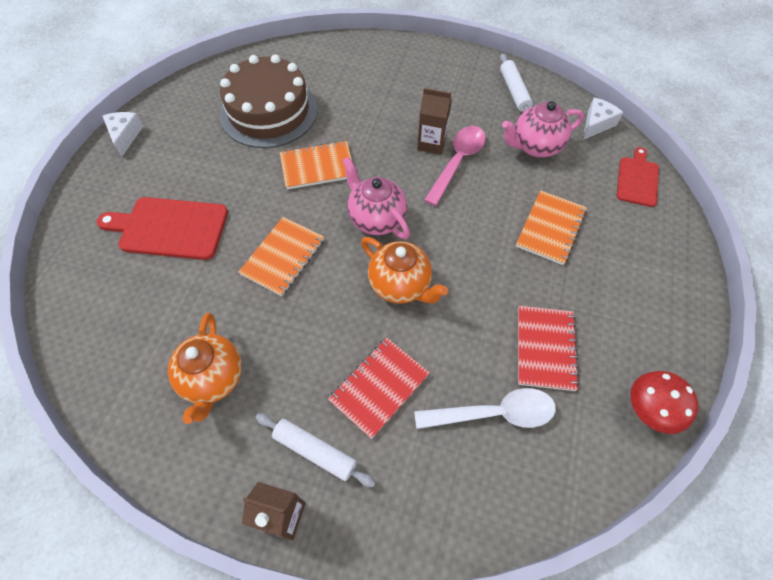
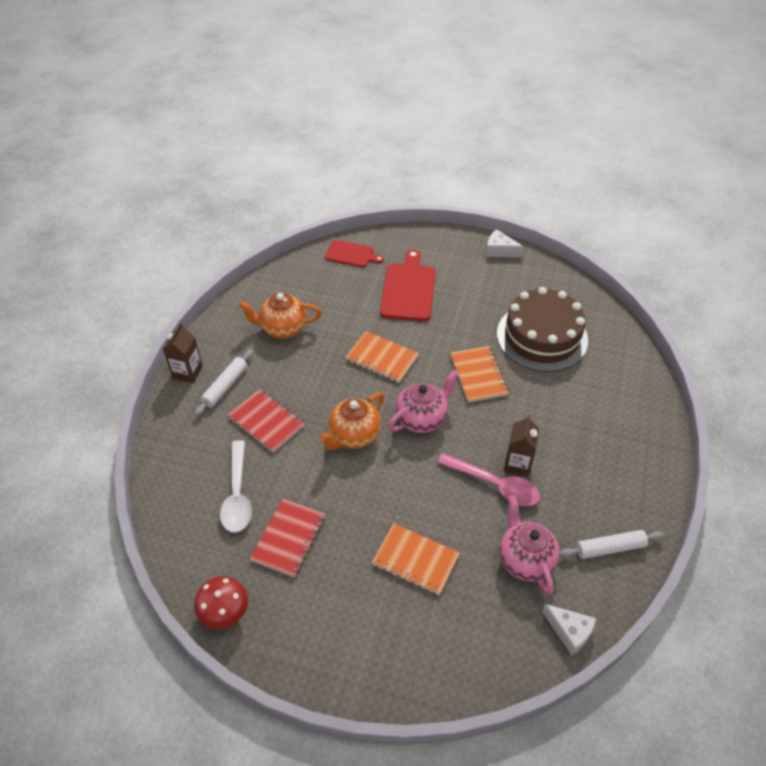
camera: 90 degrees right, 10 degrees down
(125, 136) = (499, 250): white cheese -> white cheese turned 150 degrees counterclockwise
(545, 348) = (288, 538): red notebook -> red notebook turned 75 degrees counterclockwise
(637, 179) = (487, 662): red cutting board -> red cutting board (351, 254)

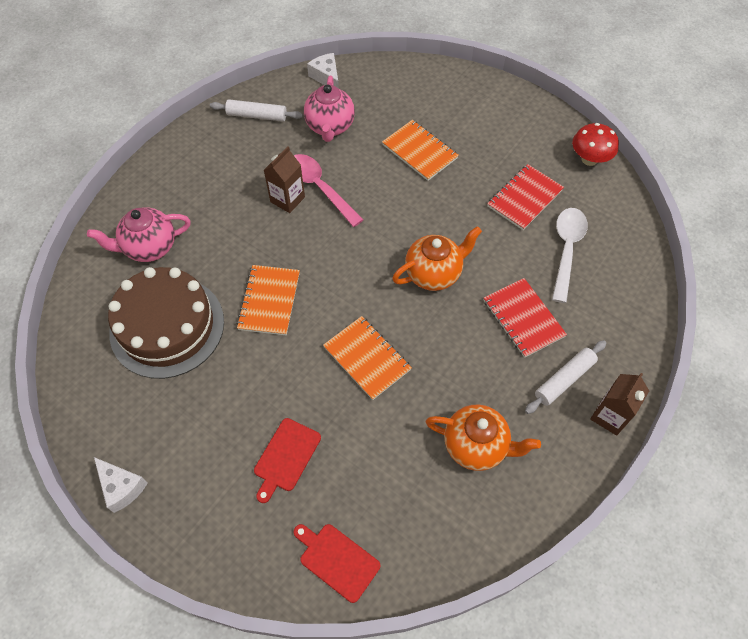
camera: 160 degrees left, 10 degrees up
(408, 289) = (285, 457): red cutting board -> red cutting board, size x0.62
(422, 419) = (356, 270): pink teapot -> pink teapot (149, 247)

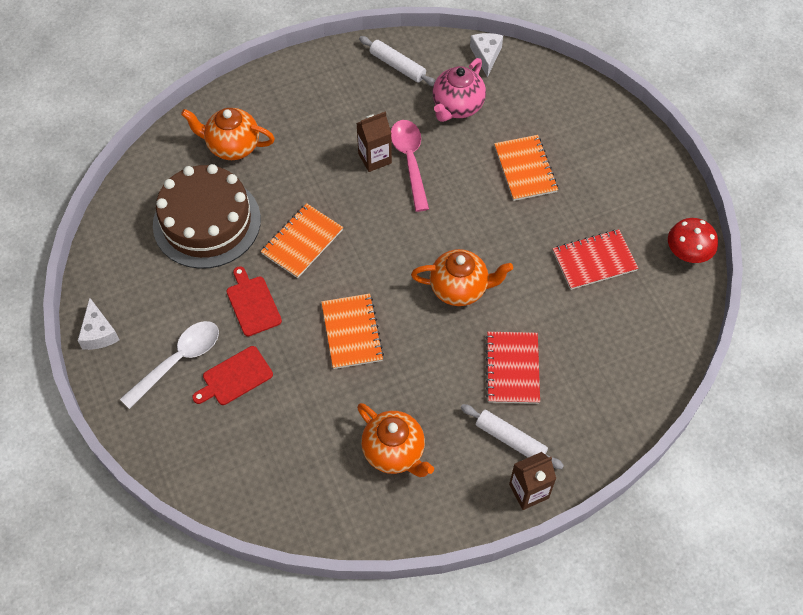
camera: 30 degrees right, 0 degrees up
(149, 247) = (232, 146): pink teapot -> orange teapot
(337, 560) = (224, 477): red cutting board -> red cutting board (253, 303)
(564, 379) = (510, 439): white rolling pin -> white rolling pin turned 45 degrees clockwise
(566, 250) = (598, 328): white spoon -> white spoon (178, 361)

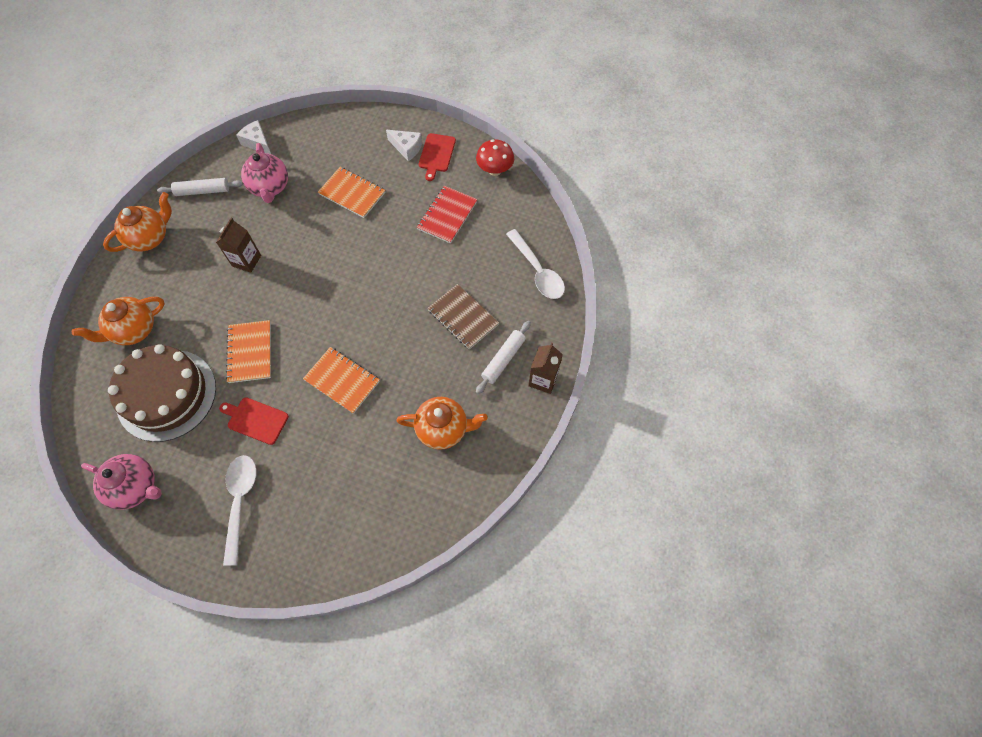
camera: 45 degrees left, 5 degrees up
(99, 333) = (160, 536): white cheese -> white cheese (407, 148)
(118, 278) = (136, 487): none -> pink teapot
(234, 377) = (292, 477): red cutting board -> red cutting board (436, 154)
(410, 161) = (273, 244): pink spoon -> none
(459, 289) = (384, 297): orange teapot -> orange teapot (150, 238)
(510, 439) = (503, 359): white rolling pin -> white rolling pin turned 45 degrees counterclockwise
(512, 368) = (463, 317): red notebook -> brown notebook
(629, 386) = (537, 271): none -> white spoon

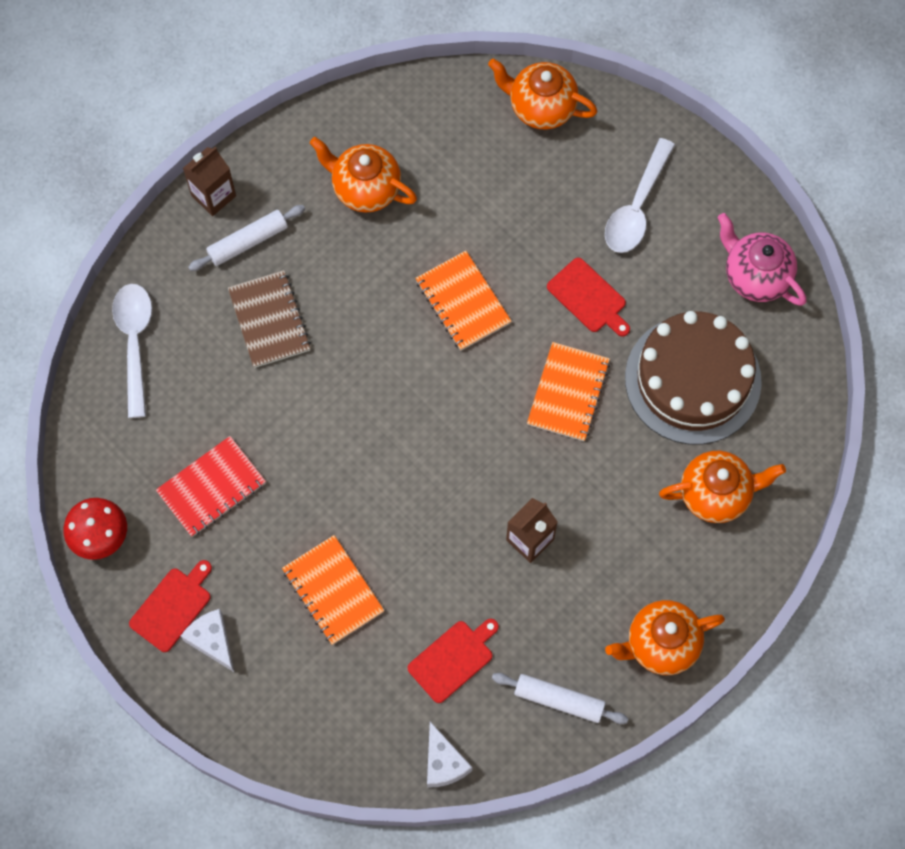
camera: 155 degrees left, 5 degrees up
(270, 188) = (453, 659): pink teapot -> red cutting board
(340, 551) = (541, 107): none -> orange teapot

